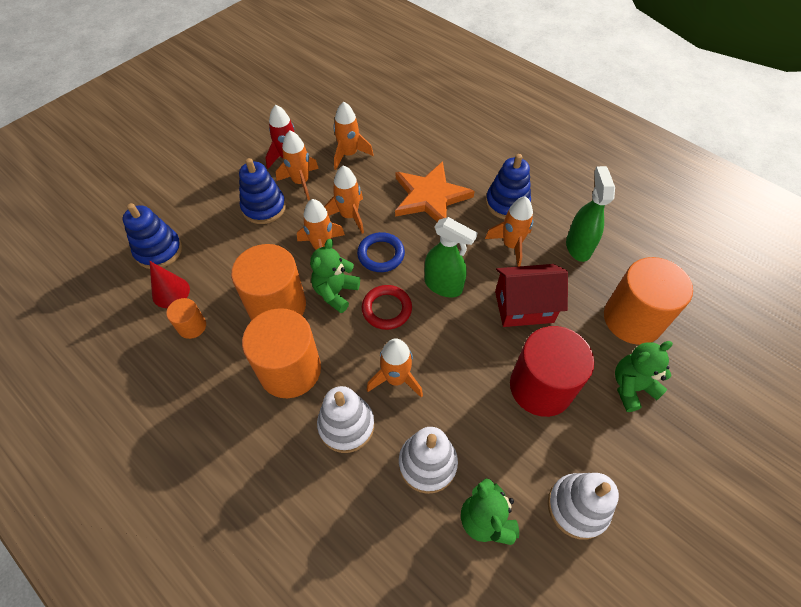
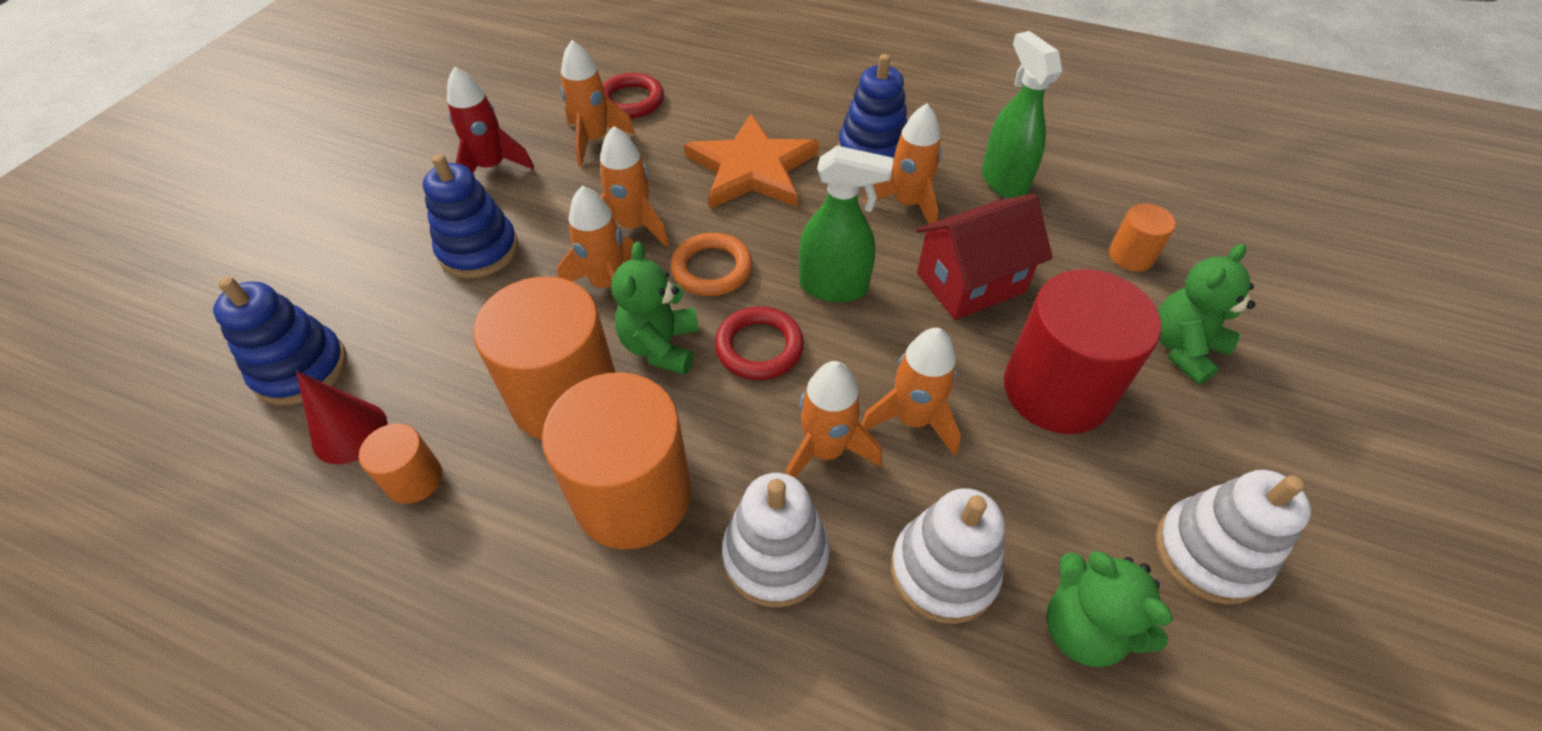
camera: 20 degrees left, 5 degrees down
(301, 182) = (530, 198): orange rocket -> orange rocket (912, 419)
(379, 133) = (631, 101): none -> red ring
(381, 254) = (712, 269): blue ring -> orange ring
(632, 319) = (1131, 256): orange cylinder -> orange cylinder, size x0.48

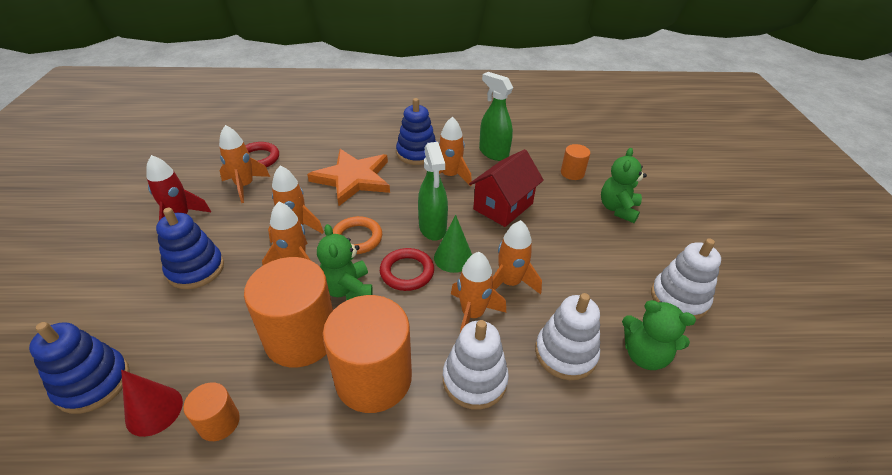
camera: 25 degrees left, 10 degrees down
(834, 287) = (432, 228): green spray bottle -> green spray bottle turned 90 degrees clockwise
(842, 347) = (453, 258): none -> green cone
(1056, 390) = (572, 246): red cylinder -> none

